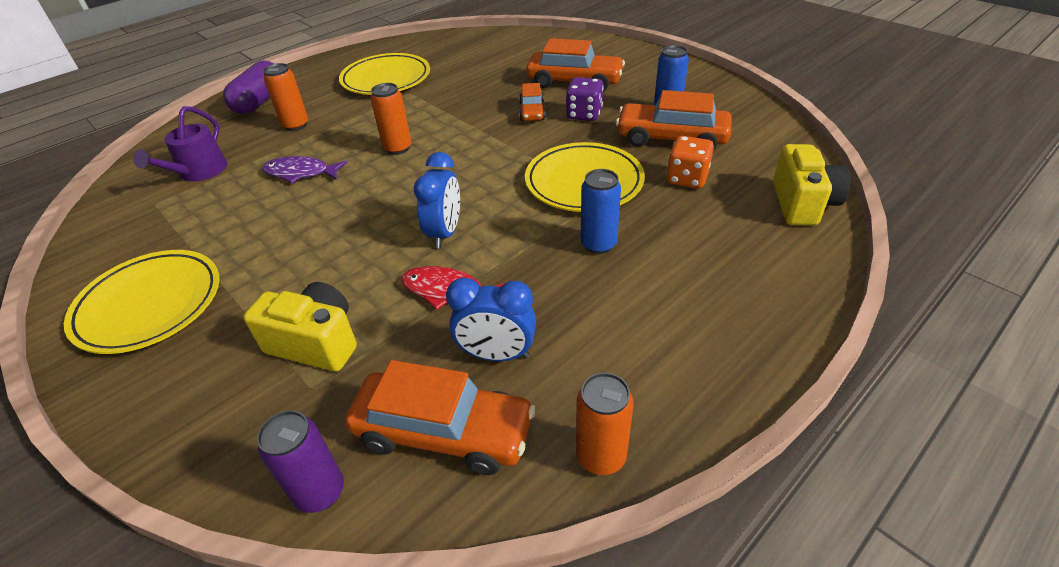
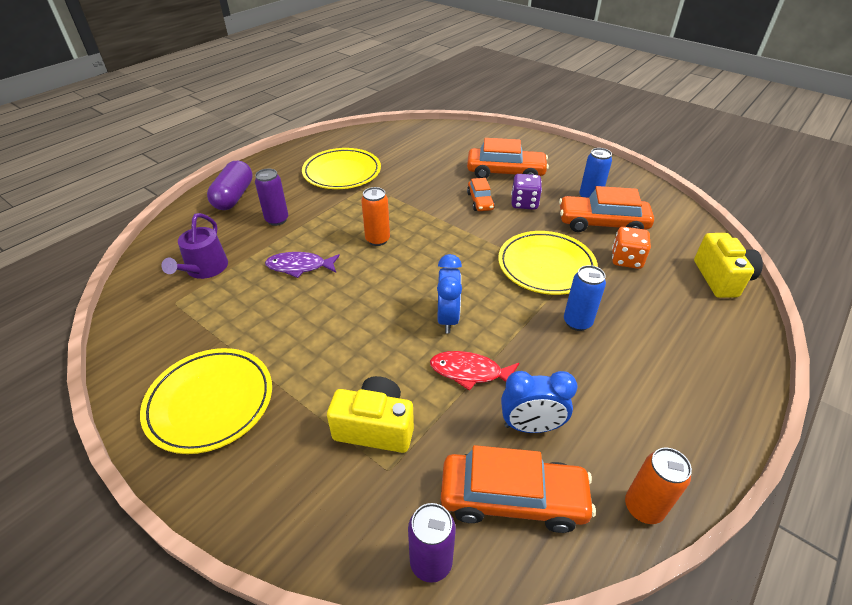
camera: 10 degrees left, 0 degrees up
(296, 125) = (277, 220): orange can -> purple can

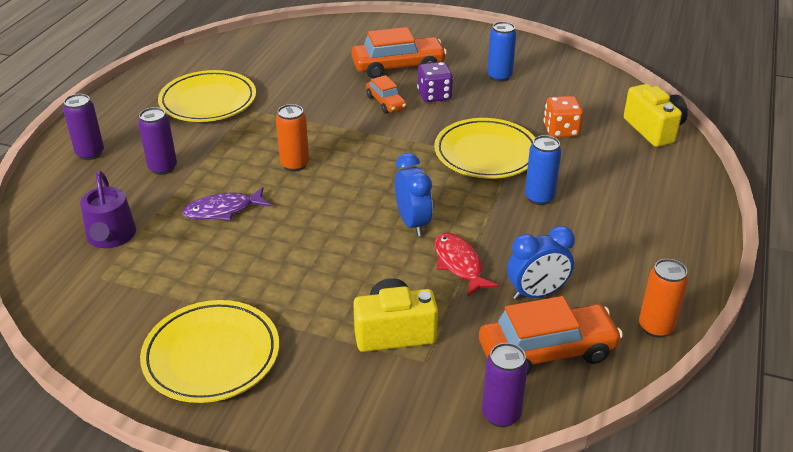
camera: 20 degrees left, 5 degrees down
(234, 197) = (90, 153): purple capsule -> purple can
(470, 372) = (459, 264): red fish -> red fish turned 75 degrees clockwise
(602, 223) = (523, 100): orange car -> none

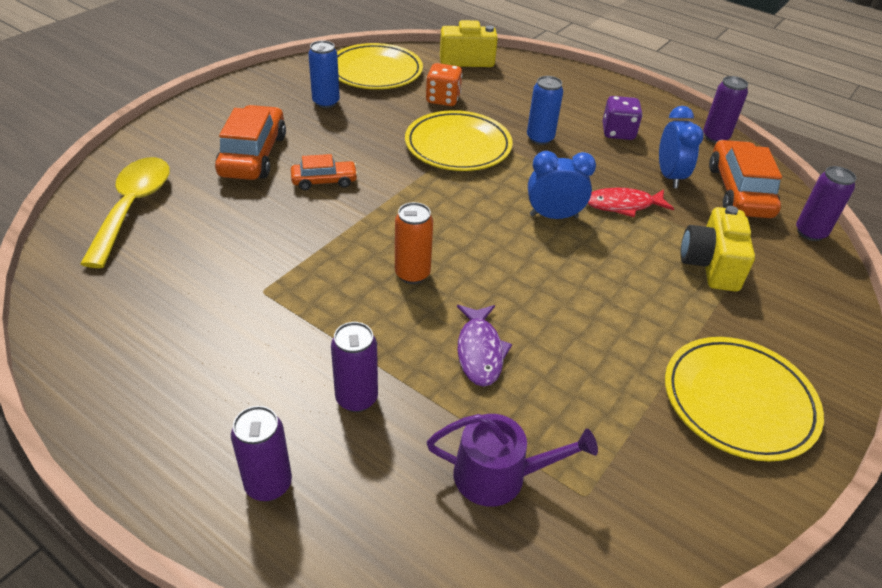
camera: 75 degrees left, 5 degrees up
(208, 101) = (210, 326): yellow plate -> yellow plate (375, 72)
(308, 43) = (133, 207): none -> yellow spoon
(434, 95) = (333, 148): purple dice -> purple dice (618, 132)
(655, 327) = (715, 137): orange can -> purple can

